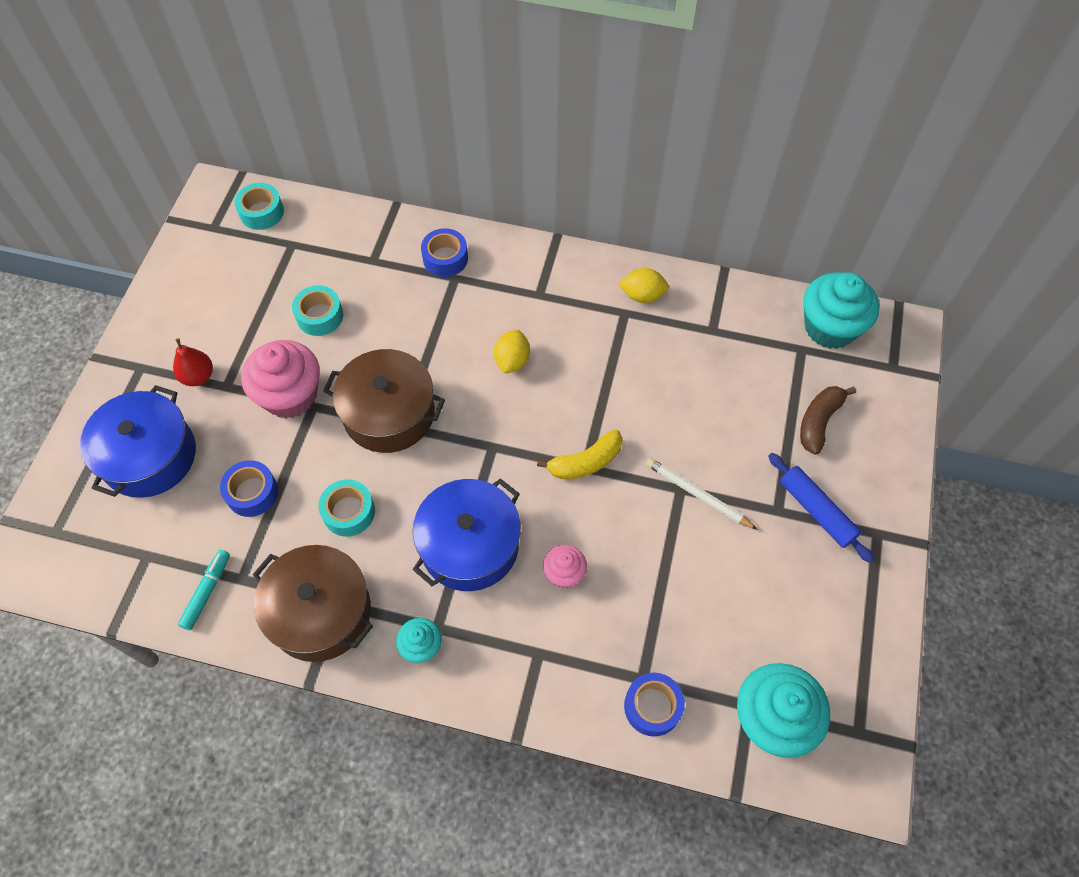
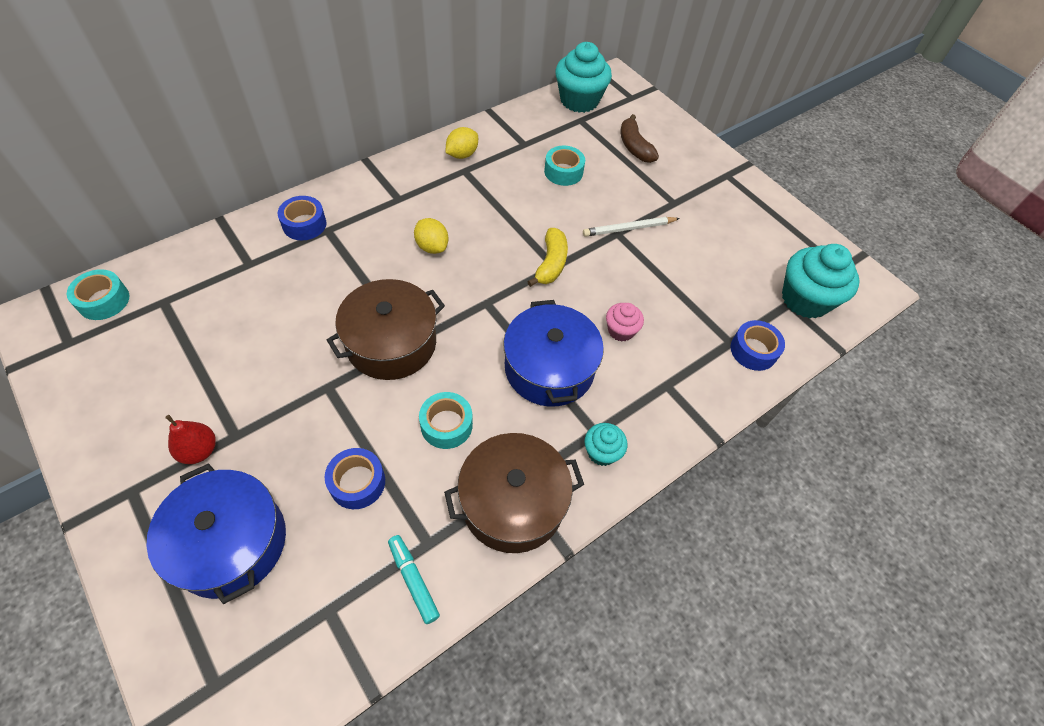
camera: 55 degrees left, 5 degrees down
(290, 395) = (300, 395): pink cupcake -> none
(320, 316) = (253, 328): turquoise tape -> turquoise tape (563, 172)
(816, 511) = (690, 188): blue rolling pin -> none

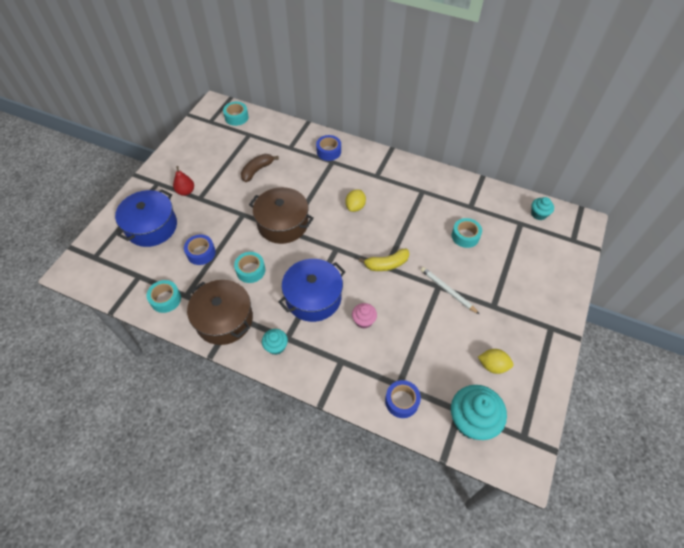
camera: 65 degrees right, 0 degrees up
(413, 580) = (166, 299): turquoise marker -> turquoise tape
(462, 154) = (433, 184): yellow lemon -> yellow lemon (492, 365)
(579, 100) = (538, 214): turquoise cupcake -> turquoise cupcake, size x0.52
(634, 147) = (524, 262): brown banana -> brown banana (257, 170)

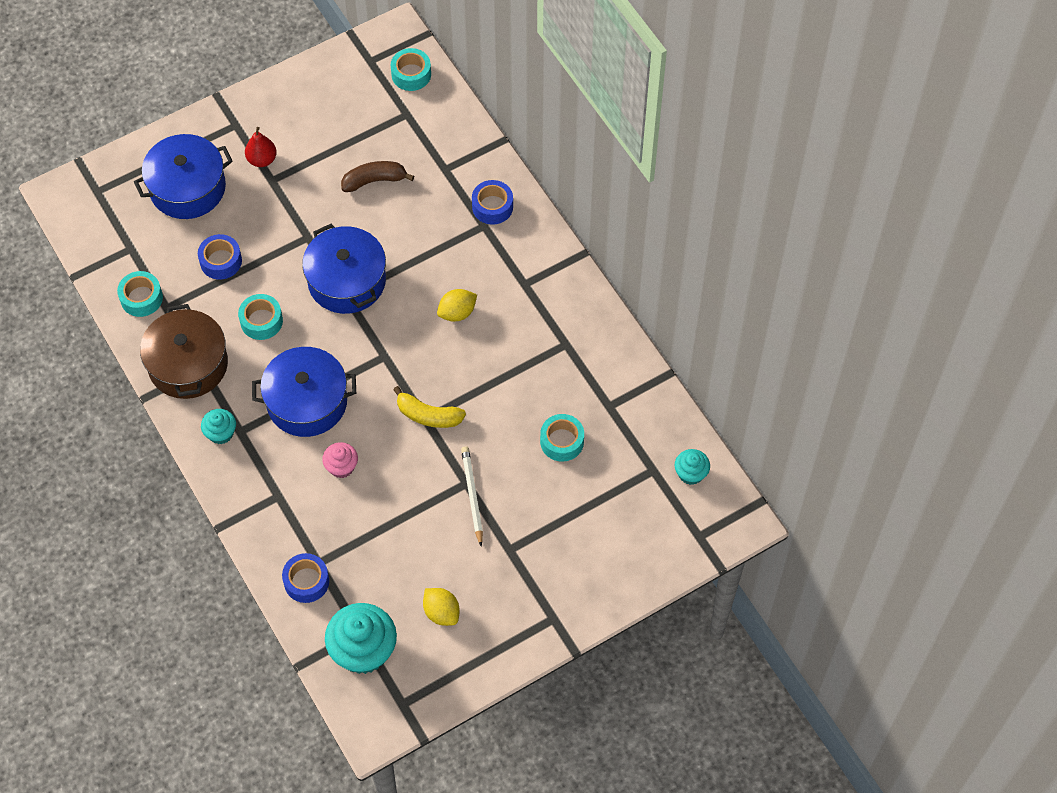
camera: 35 degrees right, 5 degrees up
(283, 224) = (346, 281): brown pot -> blue pot

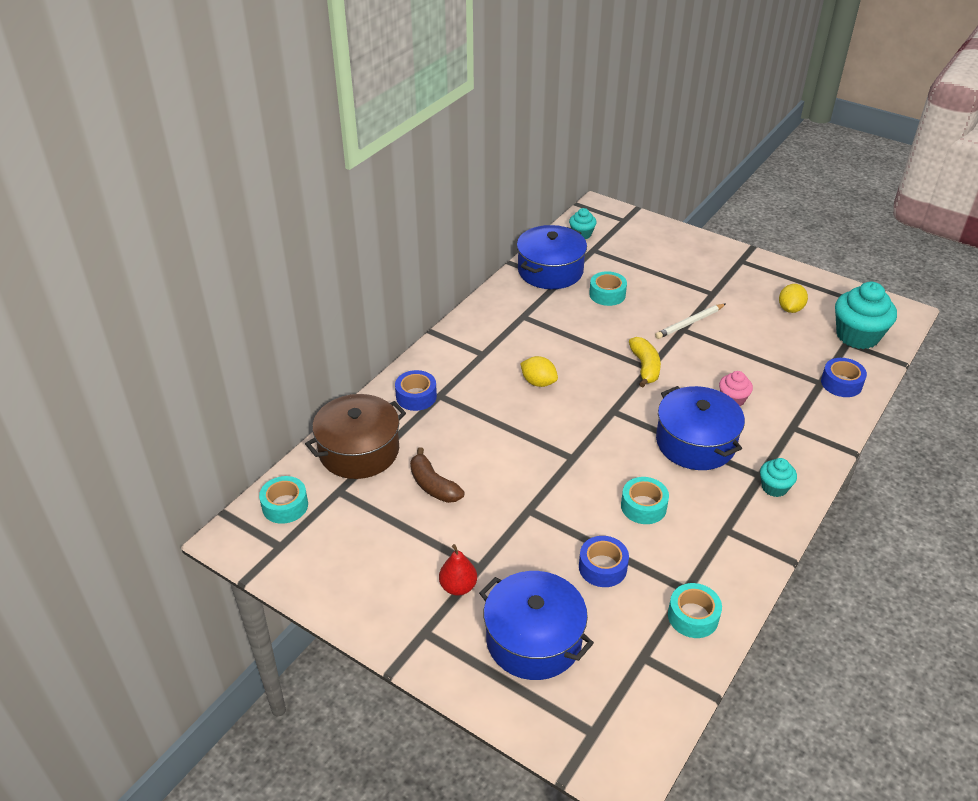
camera: 115 degrees left, 20 degrees down
(188, 364) = (731, 542): brown pot -> brown pot (359, 451)
(346, 281) = (557, 463): blue pot -> blue pot (550, 271)

